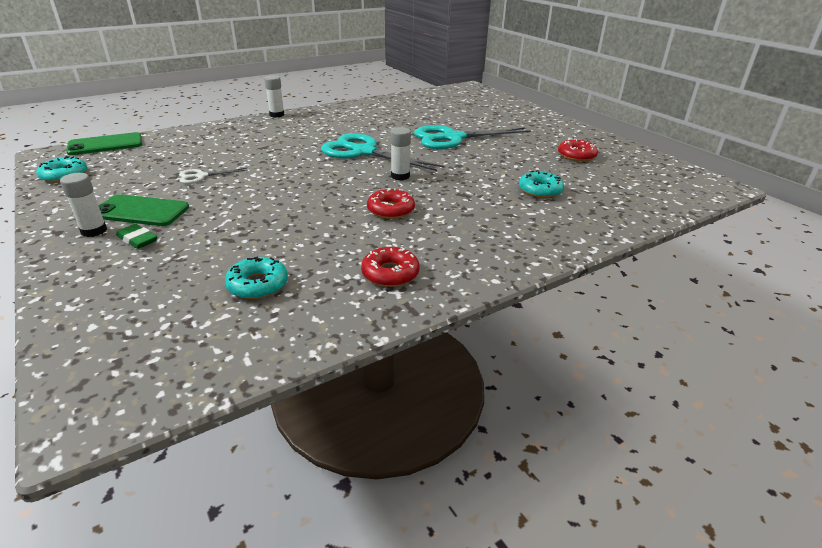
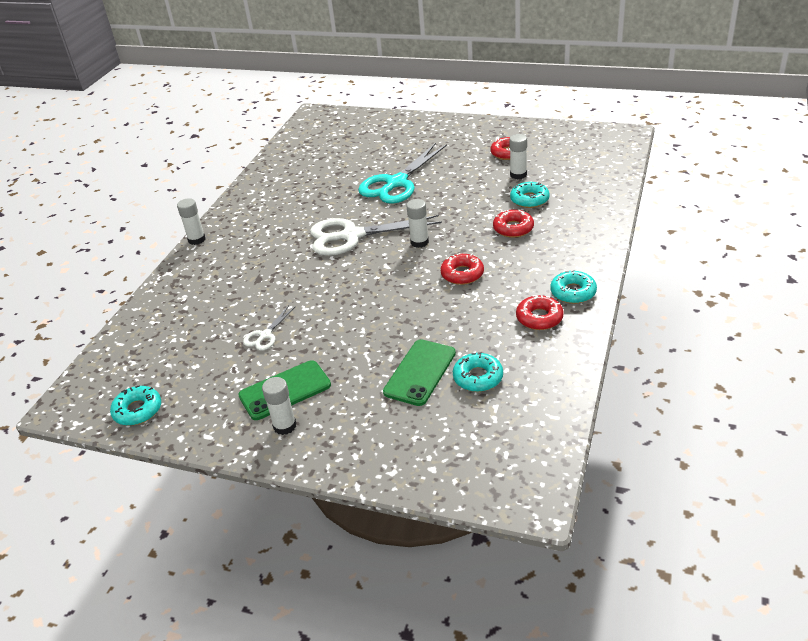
camera: 35 degrees left, 5 degrees up
(105, 145) = (98, 364): green phone -> green phone (420, 372)
(137, 239) = (333, 408): green eraser -> none
(363, 152) = (352, 236): turquoise scissors -> white scissors
(456, 272) = (573, 292): none -> turquoise donut
(490, 202) = (513, 228): none -> red donut
(560, 171) = (518, 175): none -> white glue stick

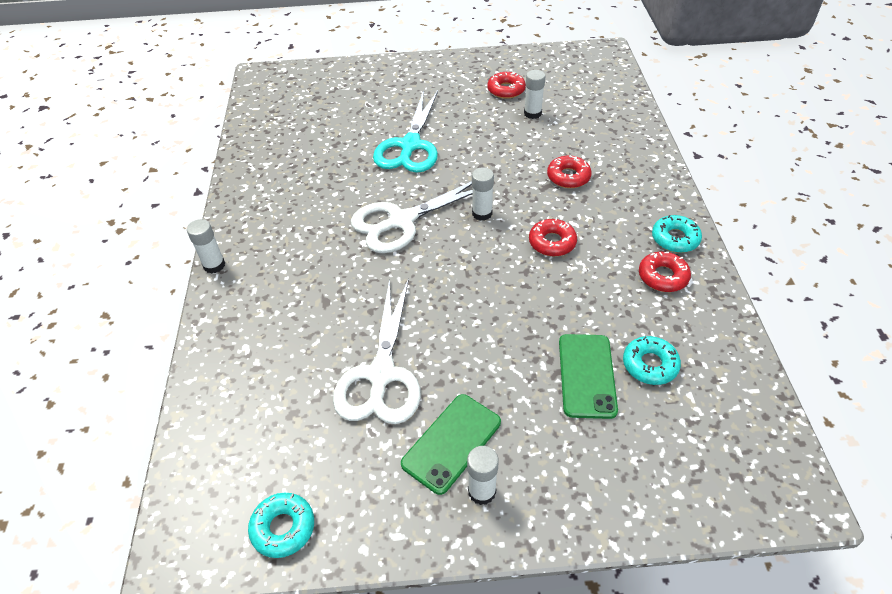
camera: 25 degrees left, 10 degrees up
(265, 335) = (381, 375): white scissors -> white scissors, size x2.15
(529, 199) = (562, 140): turquoise donut -> none

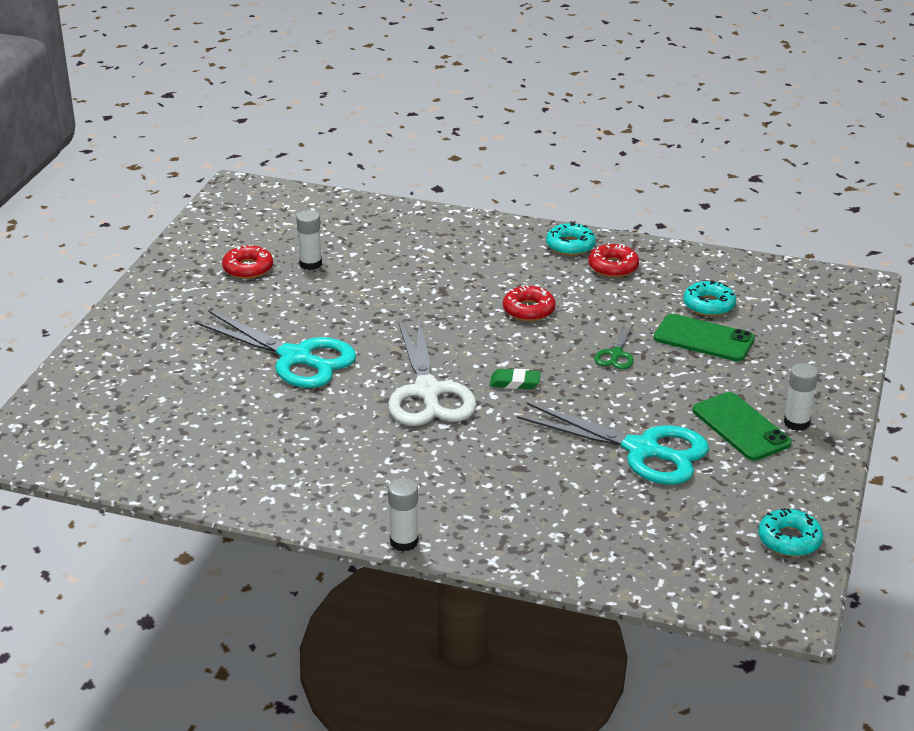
camera: 70 degrees left, 15 degrees down
(381, 375) = (642, 450): white scissors -> turquoise scissors
(440, 265) = (515, 382): none -> green eraser
(482, 213) = (455, 339): white glue stick -> none
(520, 317) = (616, 354): none -> green scissors
(568, 177) = (438, 273): red donut -> none

